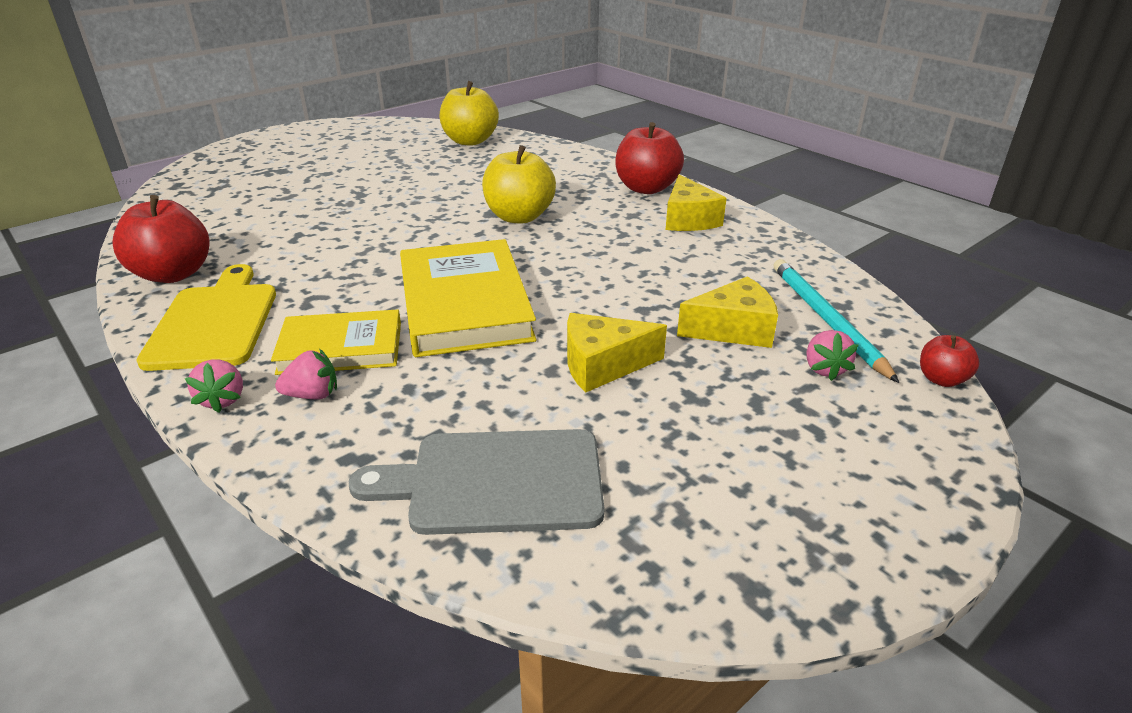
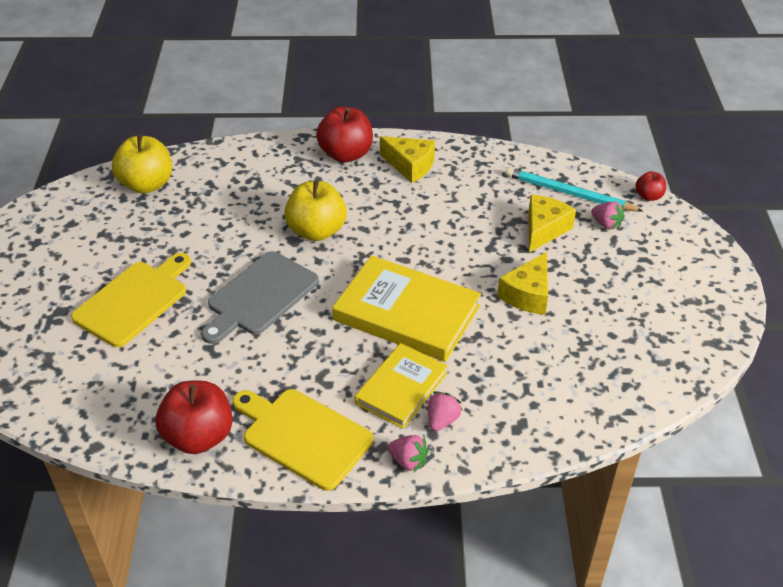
camera: 50 degrees left, 10 degrees up
(324, 187) = (134, 301): none -> yellow cutting board
(496, 481) = (585, 383): grey cutting board -> grey cutting board (260, 296)

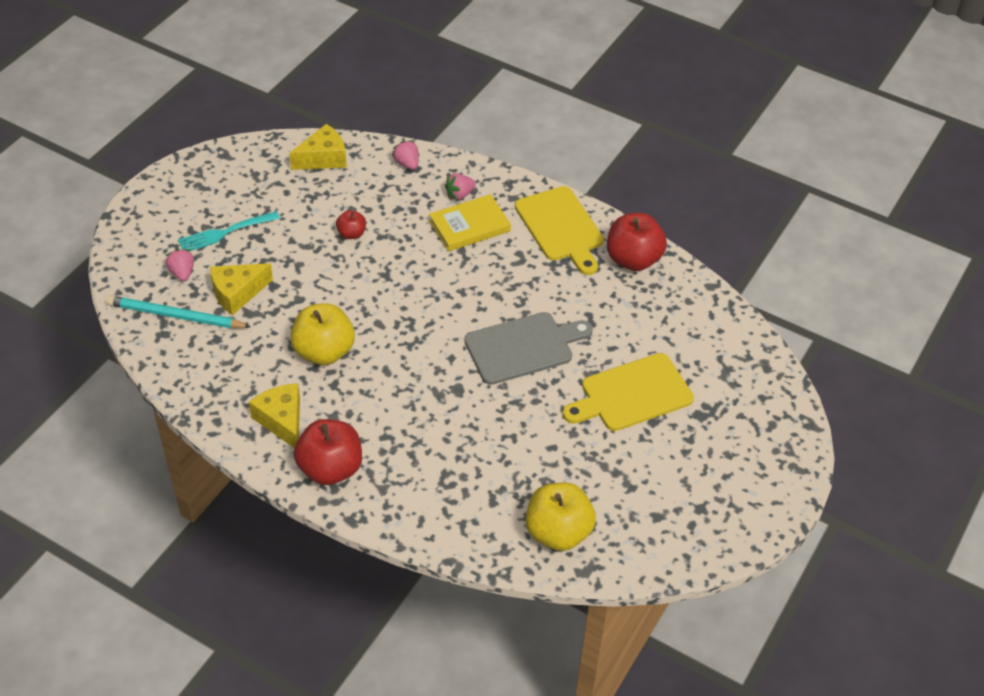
camera: 150 degrees left, 5 degrees up
(316, 231) = (430, 389): yellow apple -> yellow apple (324, 352)
(406, 313) = (418, 277): yellow book -> none
(408, 461) = (503, 182): pink strawberry -> pink strawberry (407, 163)
(528, 294) = (312, 247): yellow cheese -> yellow cheese (323, 158)
(569, 193) = (175, 316): turquoise pencil -> turquoise pencil turned 135 degrees clockwise
(616, 271) = (226, 232): none -> turquoise fork
(648, 196) = (114, 280): red apple -> red apple (351, 234)

